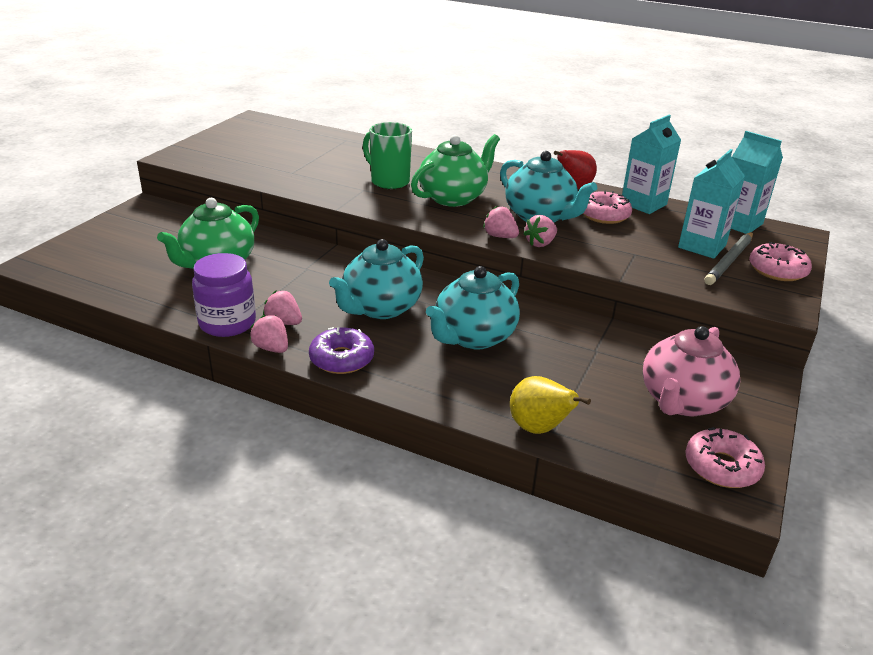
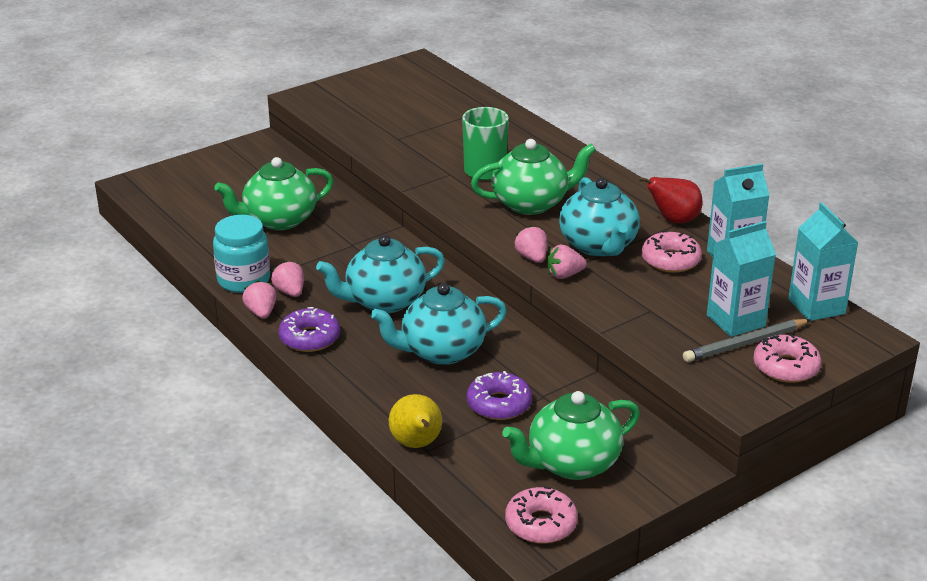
camera: 30 degrees right, 0 degrees up
(227, 323) = (244, 280): purple jar -> turquoise jar
(569, 368) = (499, 404): none -> purple donut
(682, 401) = (571, 464): pink teapot -> green teapot

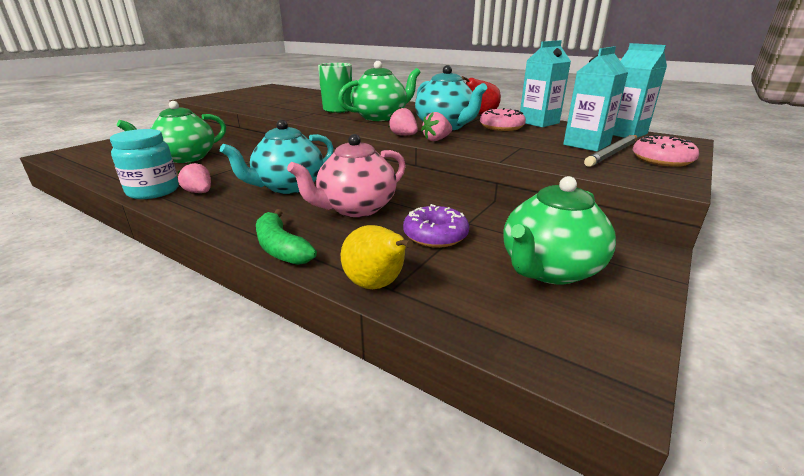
camera: 20 degrees left, 5 degrees down
(261, 312) = (171, 208): pink strawberry -> none
(309, 338) = (224, 218): purple donut -> none
(353, 388) = (281, 248): none -> green banana
(441, 351) = (356, 208): turquoise teapot -> pink teapot
(541, 524) = (586, 342): pink donut -> none

